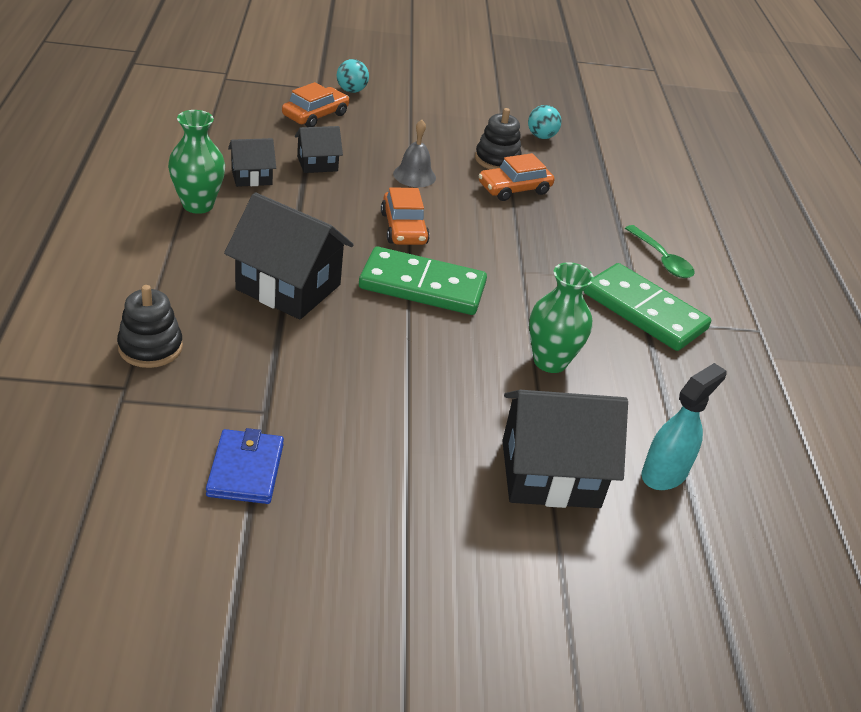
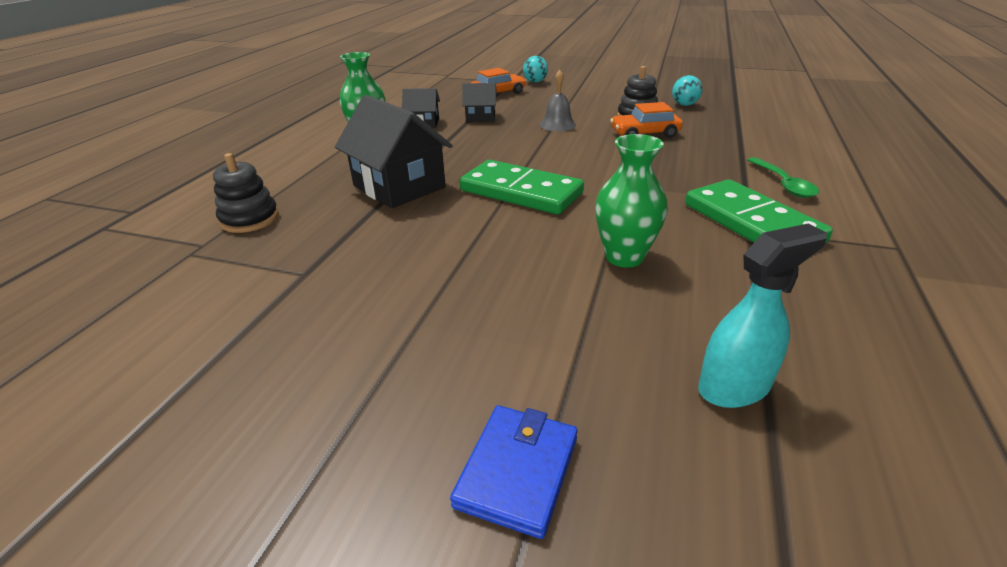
camera: 25 degrees right, 5 degrees down
(245, 470) = (242, 321): blue wallet -> blue wallet (517, 471)
(404, 228) = (528, 154): orange car -> none
(550, 474) = (575, 367): black house -> none

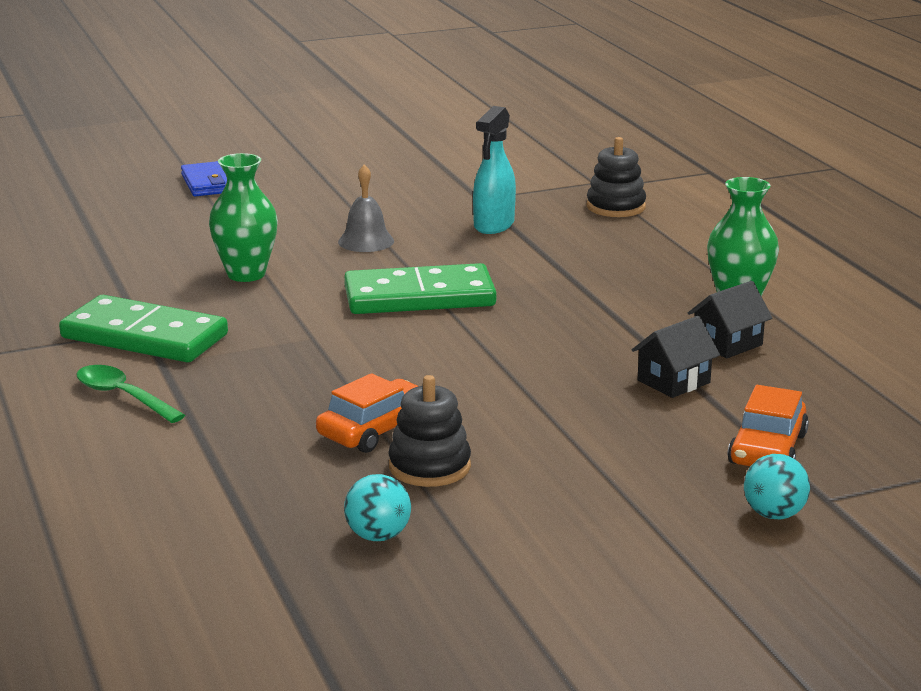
camera: 140 degrees right, 10 degrees down
(399, 187) = (553, 264): black house -> none
(557, 124) = (532, 405): grey bell -> grey bell (366, 241)
(734, 387) = (115, 234): turquoise spray bottle -> turquoise spray bottle (494, 225)

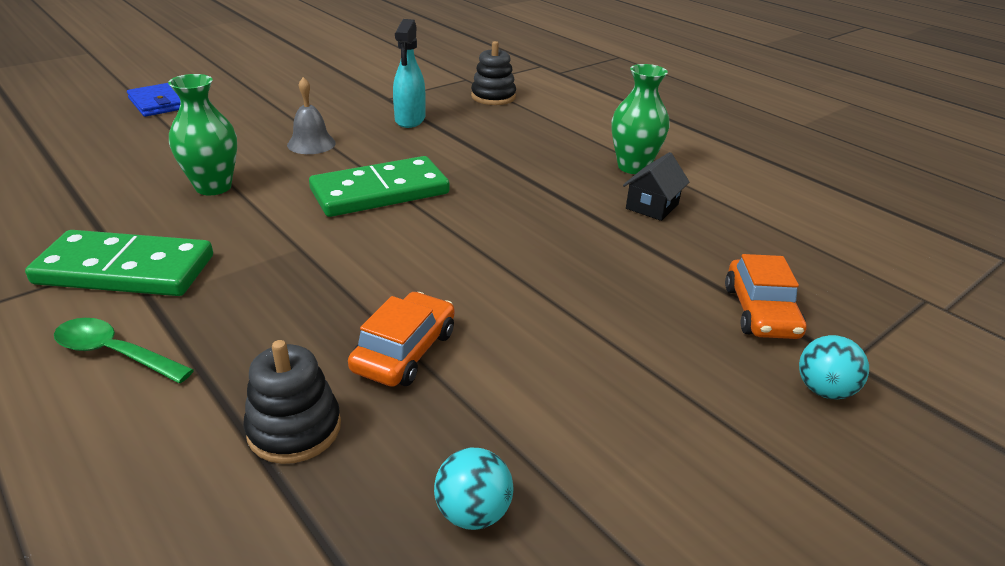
camera: 20 degrees left, 10 degrees up
(429, 466) = (480, 392): black stacking toy -> black stacking toy (294, 429)
(673, 381) = (637, 250): black house -> none

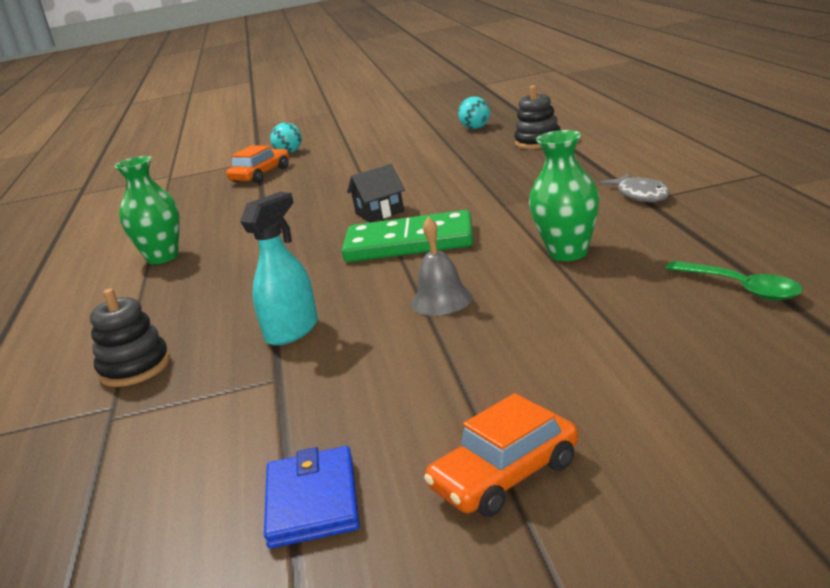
camera: 145 degrees left, 10 degrees down
(115, 353) = (635, 160): green spoon -> green spoon (740, 288)
(126, 270) = (641, 195): green domino -> grey fish
(158, 103) = (656, 400): blue wallet -> blue wallet (312, 501)
(404, 351) = (468, 162): orange car -> orange car (505, 476)
(652, 206) = (211, 226): black house -> black house (379, 212)

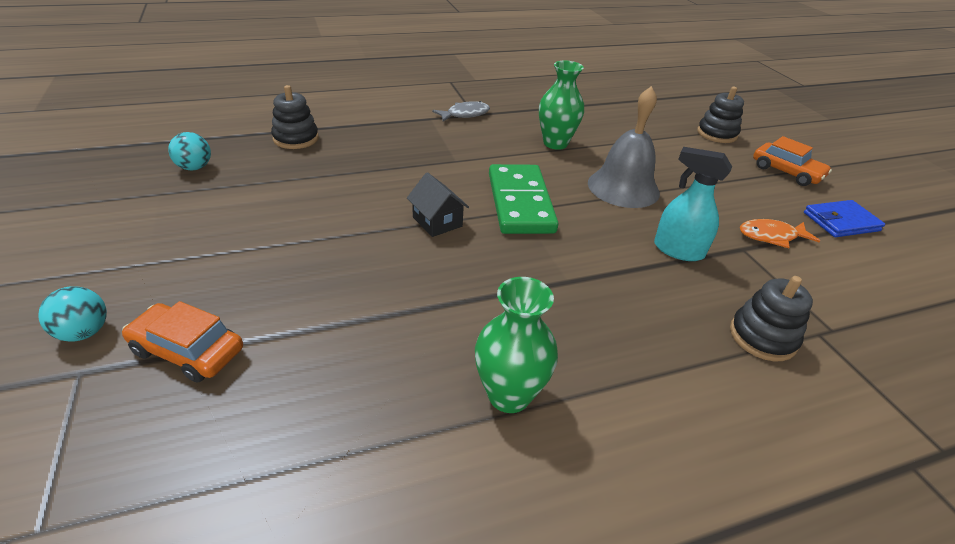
camera: 105 degrees left, 15 degrees up
(296, 408) = (771, 236): none -> orange fish
(441, 300) = (623, 187): grey bell -> grey bell, size x1.69
(675, 407) = (716, 134): none -> black stacking toy
(740, 288) = (605, 108): green spoon -> none

